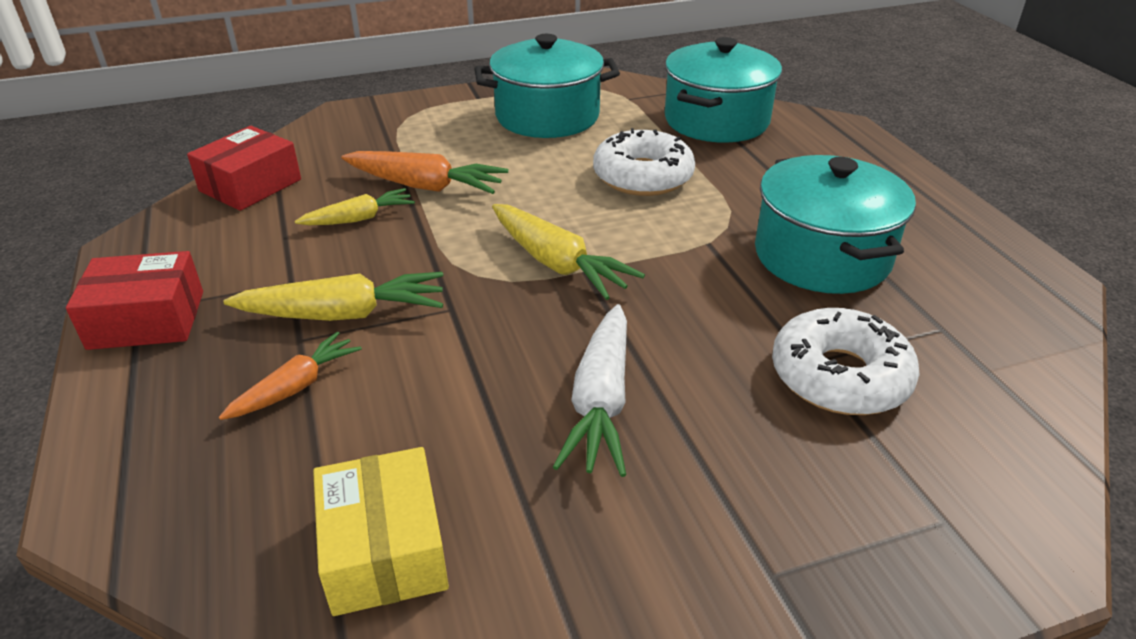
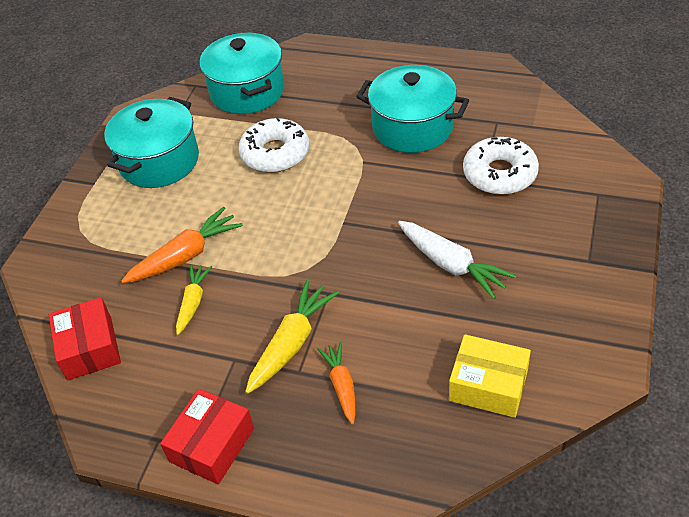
camera: 50 degrees left, 10 degrees up
(557, 263) = (327, 230): yellow carrot -> none

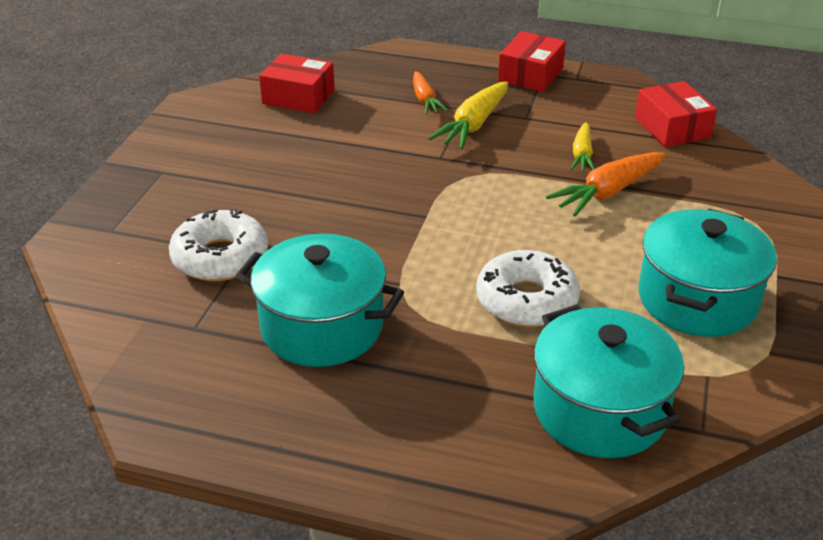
camera: 175 degrees right, 10 degrees down
(451, 265) = (308, 173): white carrot -> none
(488, 385) = (298, 97): yellow box -> red box

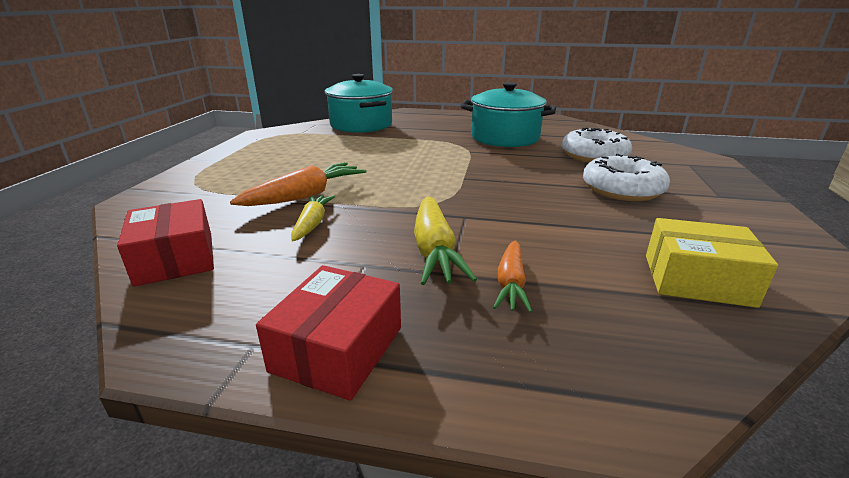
camera: 175 degrees right, 10 degrees down
(298, 97) = (697, 280): red box -> yellow box
(425, 100) = (511, 284): orange carrot -> orange carrot turned 150 degrees counterclockwise
(473, 125) = (434, 250): yellow carrot -> yellow carrot turned 150 degrees clockwise
(526, 300) = (390, 148): white donut -> white donut (622, 189)
(697, 299) = (283, 151): turquoise pot -> none

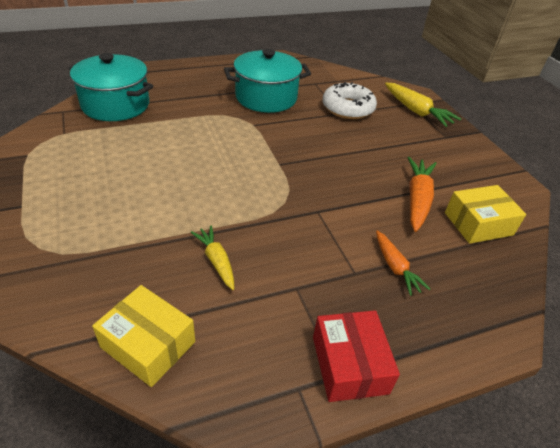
camera: 35 degrees left, 15 degrees up
(175, 258) = (148, 344): red box -> yellow box
(305, 196) = (173, 229): orange carrot -> orange carrot (417, 199)
(434, 250) = (328, 255): yellow carrot -> yellow carrot (416, 111)
(622, 189) = (391, 146): white donut -> none

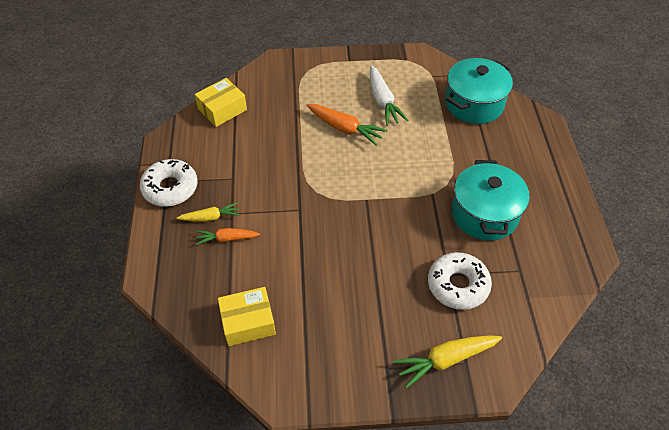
camera: 110 degrees right, 10 degrees up
(115, 166) = (383, 101): none -> white carrot
(216, 261) = (270, 143): yellow carrot -> yellow carrot (210, 217)
(349, 364) = (170, 188): red box -> white donut
(417, 199) = (292, 287): orange carrot -> orange carrot (345, 128)
(478, 224) = (248, 322): yellow box -> yellow box turned 75 degrees clockwise

